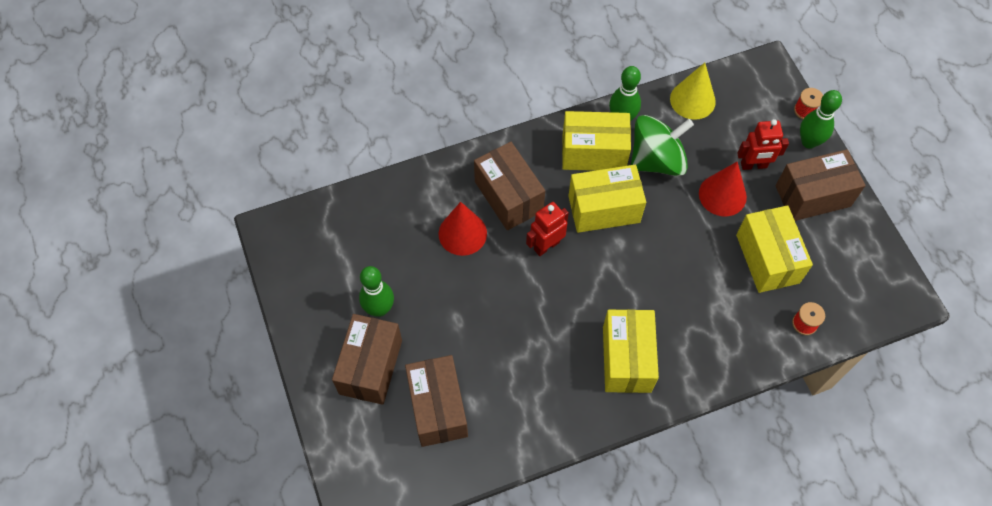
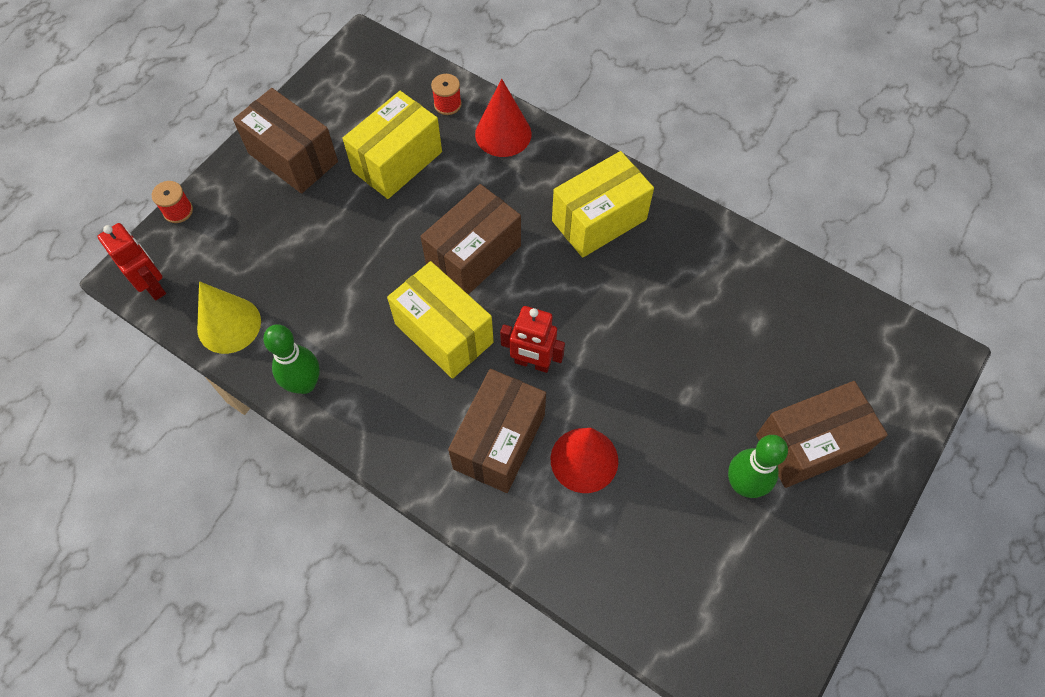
camera: 125 degrees left, 0 degrees up
(438, 408) = (789, 350): brown box -> brown box (473, 255)
(593, 152) = (374, 386): yellow box -> none
(657, 160) = (341, 316): green spinning top -> none
(722, 195) = (346, 233): red cone -> red cone (503, 134)
(753, 165) = (287, 223): red robot -> red robot (153, 286)
(809, 142) = (221, 189): green bowling pin -> none

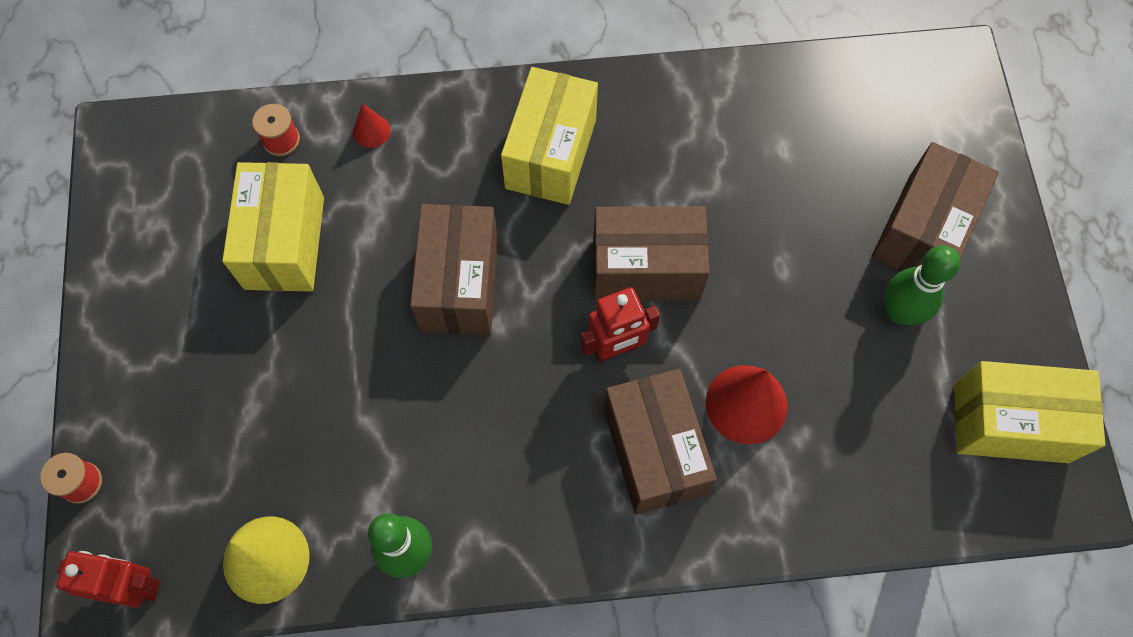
camera: 40 degrees left, 5 degrees up
(293, 157) = (160, 323): brown box -> brown box (646, 268)
(444, 333) = (503, 387): yellow box -> yellow box (1010, 422)
(503, 134) = (371, 131): red cone -> red cone, size x0.51

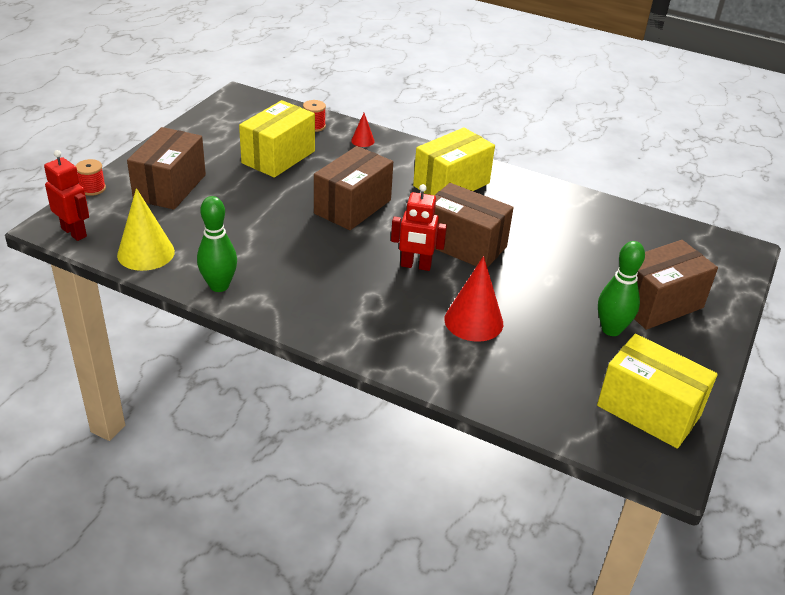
camera: 30 degrees right, 30 degrees down
(654, 451) = (398, 313): brown box -> brown box (170, 187)

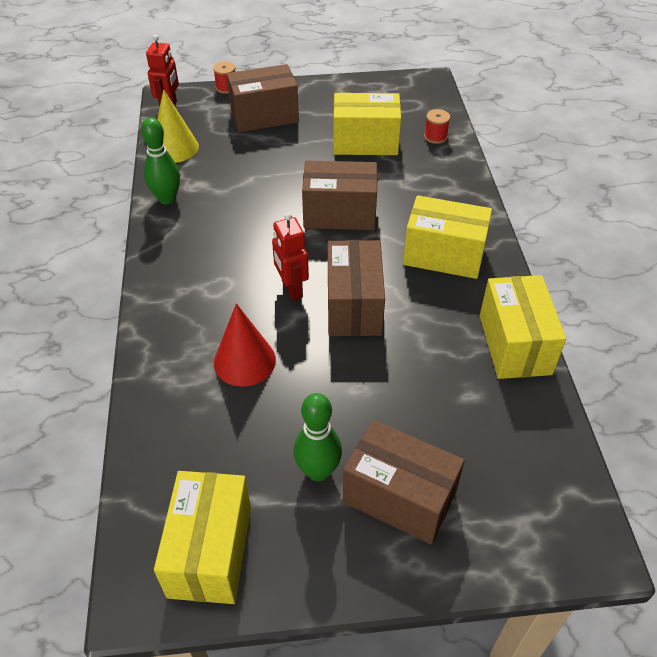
camera: 60 degrees right, 10 degrees up
(362, 141) = (448, 172): red cone -> none
(564, 198) = (515, 344): none -> yellow box

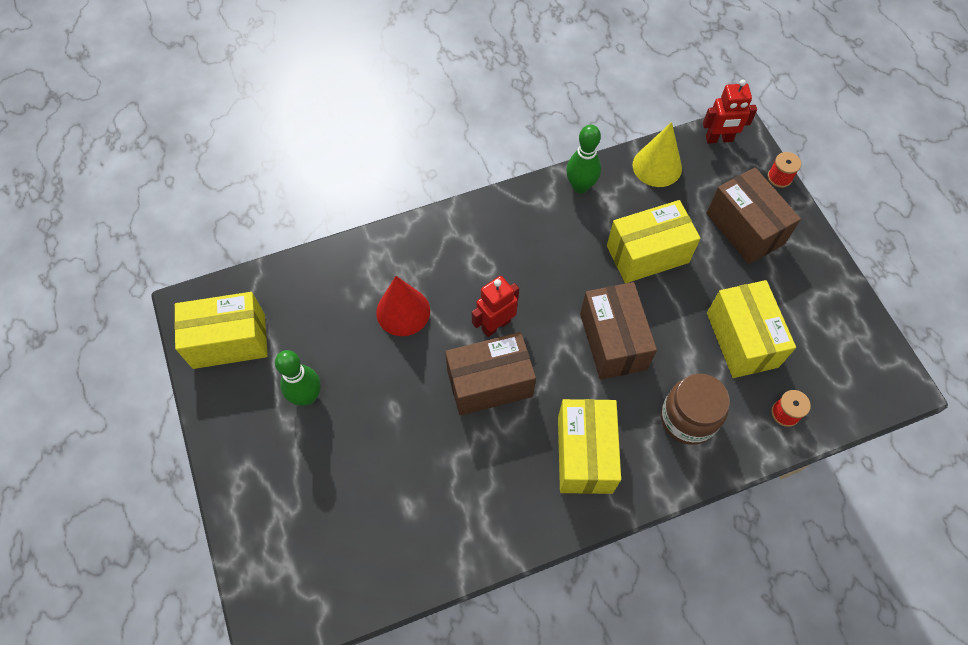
camera: 75 degrees right, 15 degrees up
(399, 497) = (294, 463): brown box -> none
(426, 187) = (688, 418): none -> brown jar
(515, 344) = (480, 541): yellow box -> yellow box (647, 254)

